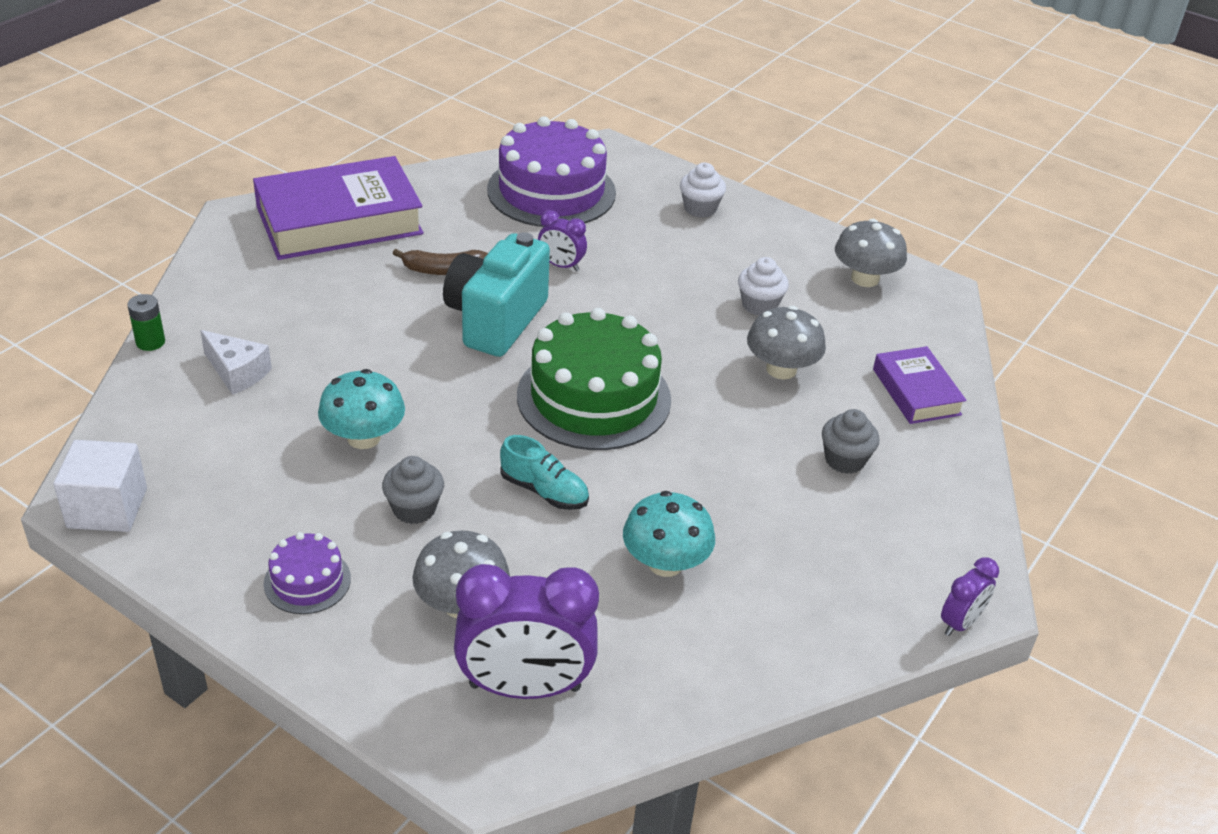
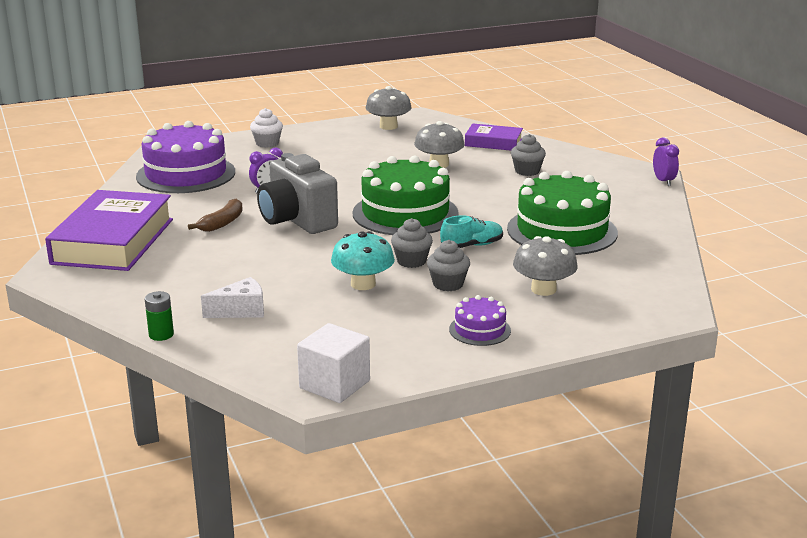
camera: 55 degrees left, 15 degrees down
(456, 454) = (411, 261): none -> grey cupcake
(496, 320) = (297, 221): turquoise camera -> grey camera
(525, 687) = (623, 288): purple clock -> none
(665, 563) = (562, 231): turquoise mushroom -> green cake
(759, 305) = (378, 154): white cupcake -> none

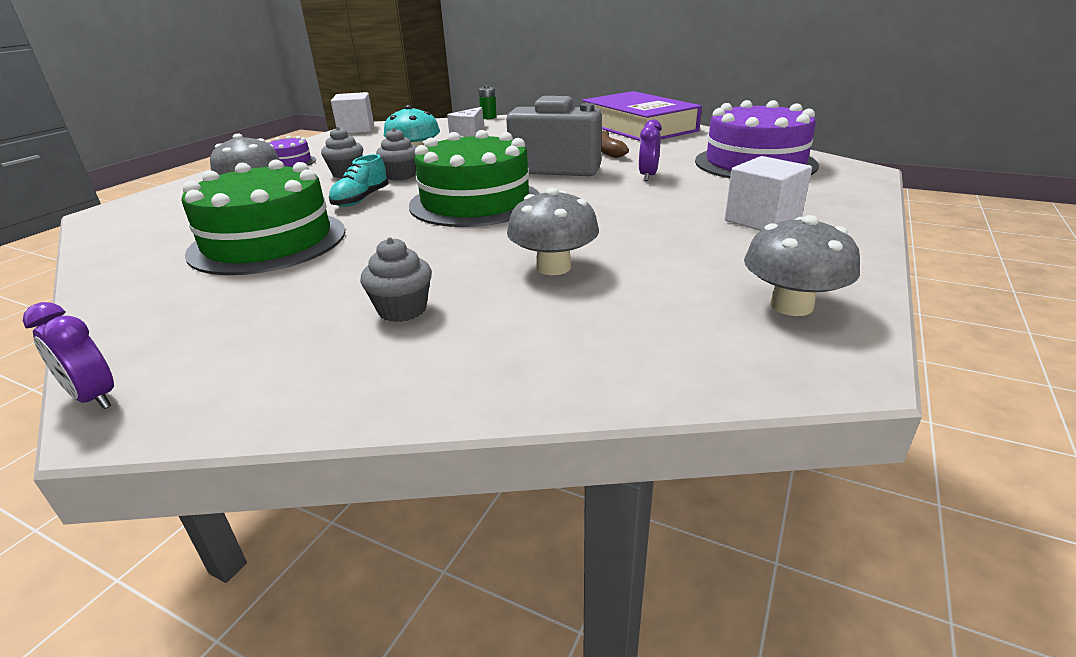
camera: 140 degrees right, 5 degrees up
(267, 143) = (814, 211): white cupcake -> none
(301, 148) = (762, 220): none -> white cube
(493, 142) = (552, 353): purple book -> none

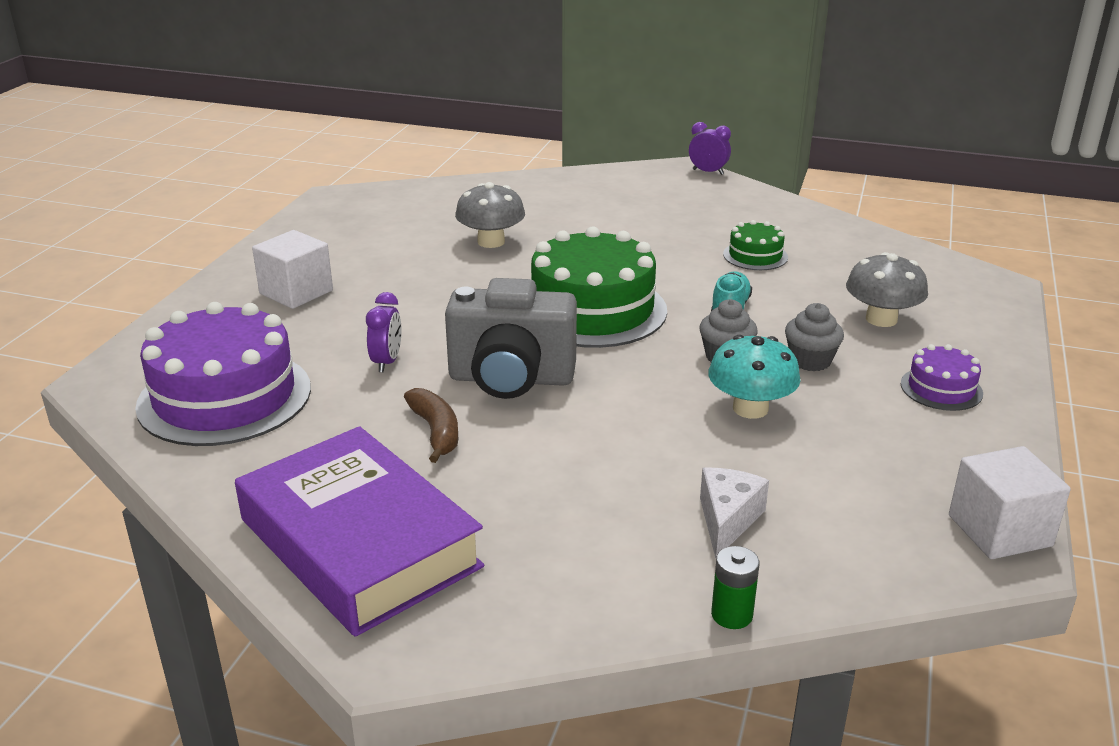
camera: 170 degrees right, 0 degrees up
(268, 241) = (755, 256): green cake -> green cake, size x0.47
(402, 310) = (585, 211): grey cupcake -> none
(791, 305) = (333, 223): grey mushroom -> none

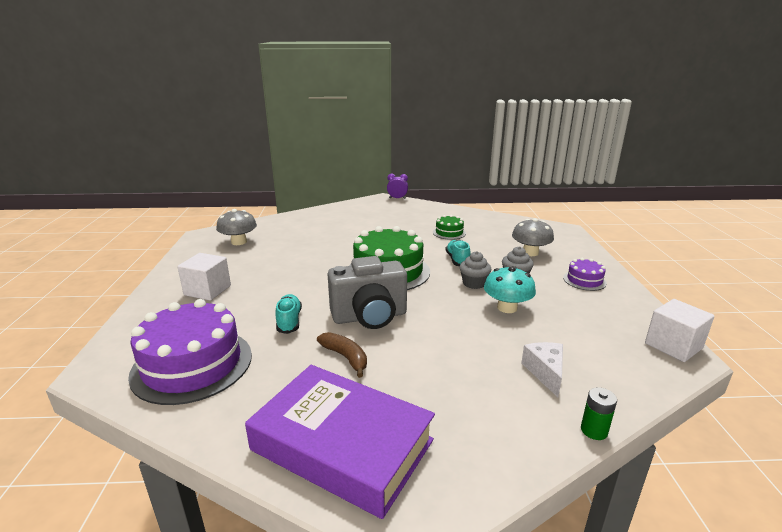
camera: 20 degrees left, 5 degrees down
(387, 362) = (289, 321): purple clock -> turquoise shoe
(491, 242) = (309, 245): grey mushroom -> grey mushroom (239, 242)

